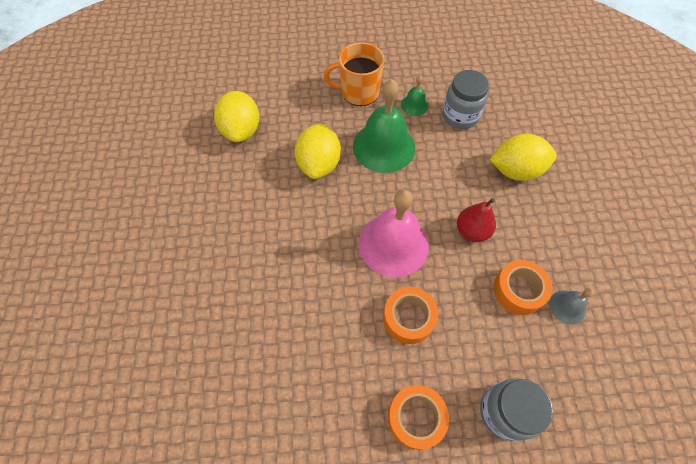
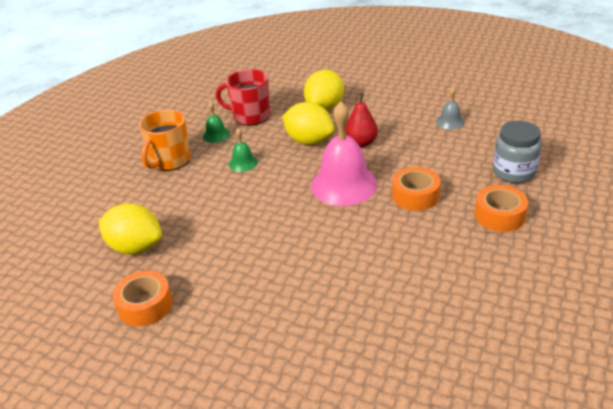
camera: 60 degrees left, 25 degrees down
(319, 164) = (226, 205): yellow lemon -> yellow lemon (309, 141)
(384, 146) = (243, 163): green bell -> green bell, size x0.47
(460, 116) = (250, 116): grey jar -> red mug
(518, 290) = (425, 138): orange tape -> orange tape (145, 305)

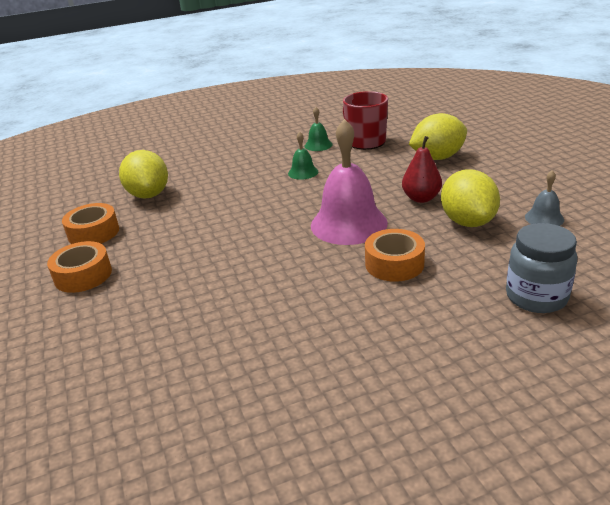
camera: 45 degrees right, 5 degrees down
(170, 161) = (260, 149): orange mug -> none
(309, 141) = (379, 178): yellow lemon -> yellow lemon (467, 222)
(499, 215) = (447, 327): orange tape -> orange tape (83, 275)

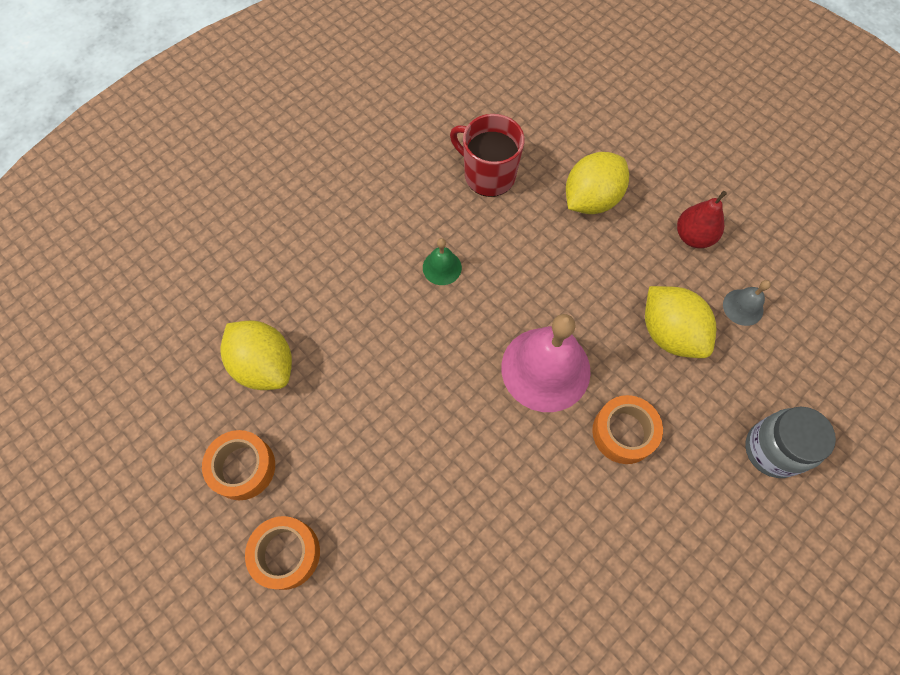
camera: 25 degrees left, 35 degrees up
(318, 145) = (431, 195): green bell -> none
(421, 198) = (605, 296): red pear -> red pear (693, 236)

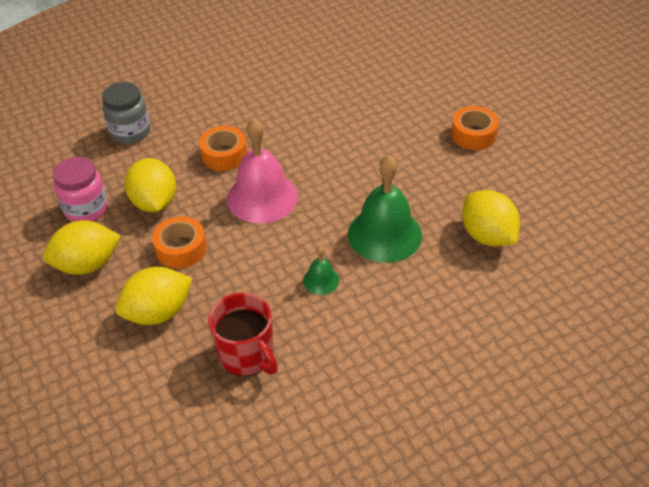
camera: 165 degrees left, 20 degrees down
(243, 467) = (504, 179): orange tape -> orange tape (181, 249)
(385, 343) = (384, 234): none -> green bell
(693, 236) = (87, 264): red pear -> yellow lemon
(743, 307) = (86, 209): grey bell -> pink jar

